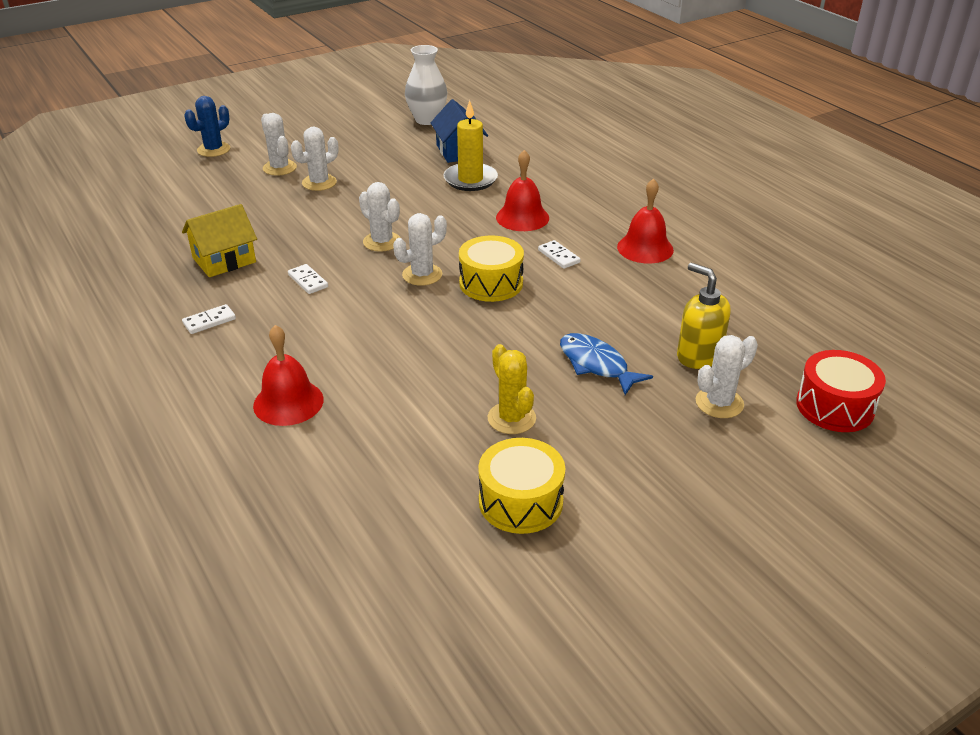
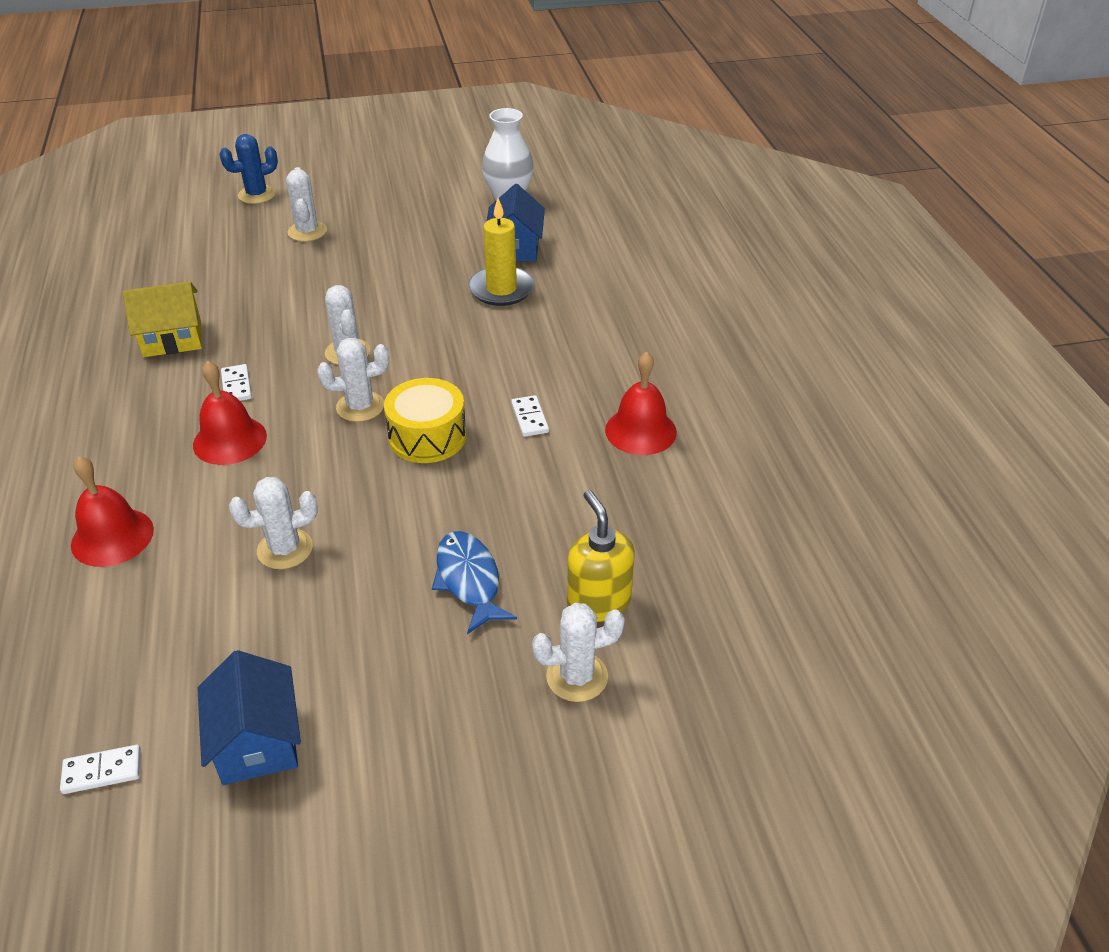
camera: 20 degrees right, 5 degrees up
(209, 321) = (106, 413): white domino -> white domino (102, 771)
(319, 183) = (335, 259): white cactus -> white cactus (285, 549)
(511, 418) = (324, 626): yellow cactus -> none
(520, 501) = (257, 741): yellow drum -> blue house
(522, 217) = (525, 354): red bell -> red bell (230, 440)
(835, 406) = (719, 726): red drum -> none

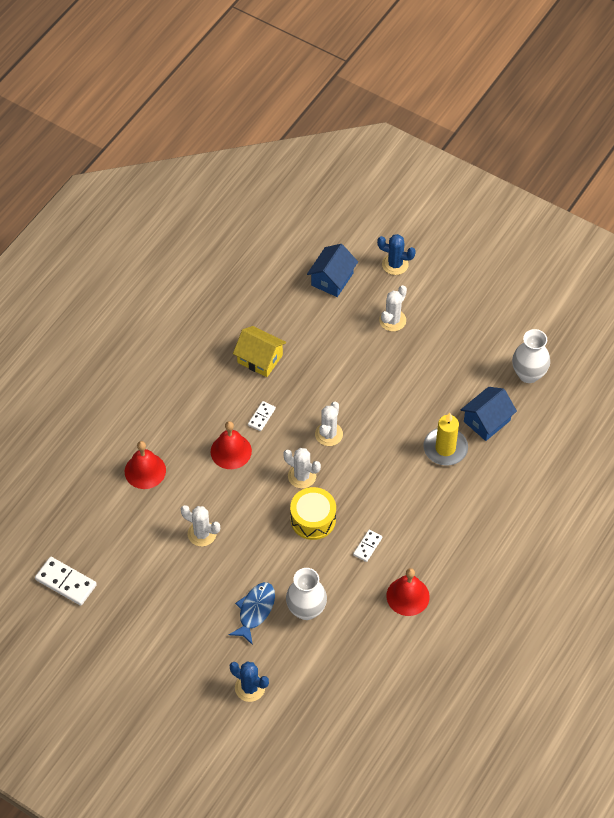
camera: 45 degrees right, 15 degrees up
(102, 771) = (66, 582): white domino -> white domino, size x1.74
(257, 741) = (121, 614): blue house -> blue house (332, 279)
(537, 529) = (306, 610): none -> white vase
(577, 677) = (250, 688): white cactus -> blue cactus
(598, 602) = (292, 664): yellow soap dispenser -> none

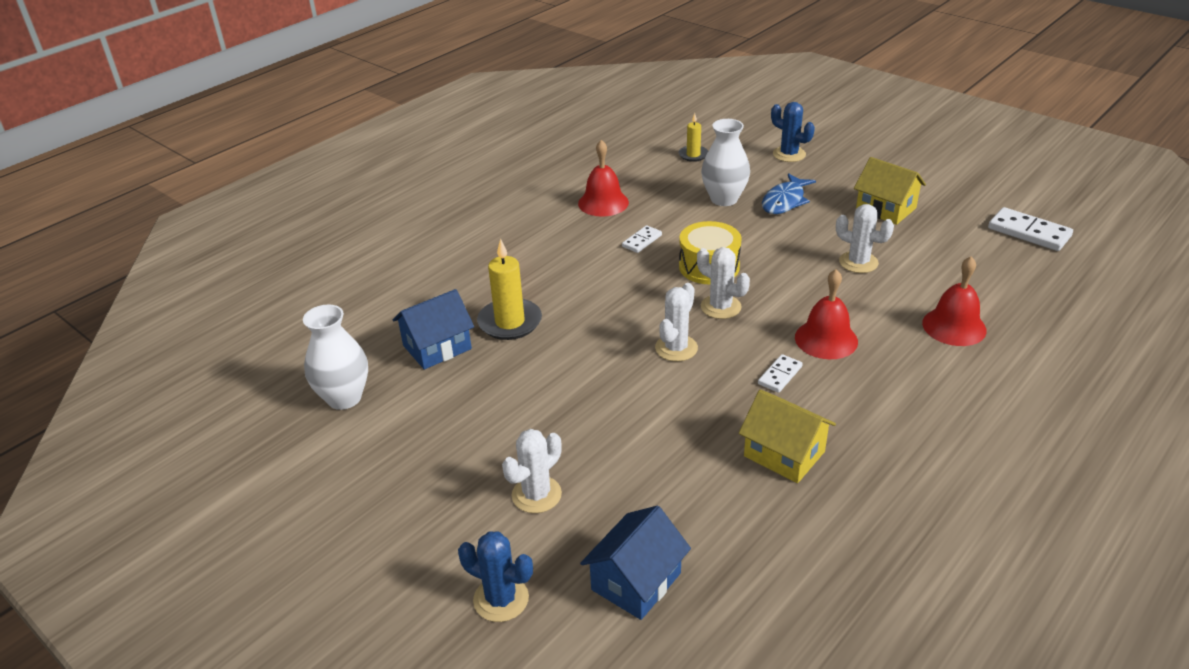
camera: 170 degrees left, 20 degrees down
(172, 606) = (886, 209): none -> yellow house
(338, 680) = (693, 155): none -> yellow candle

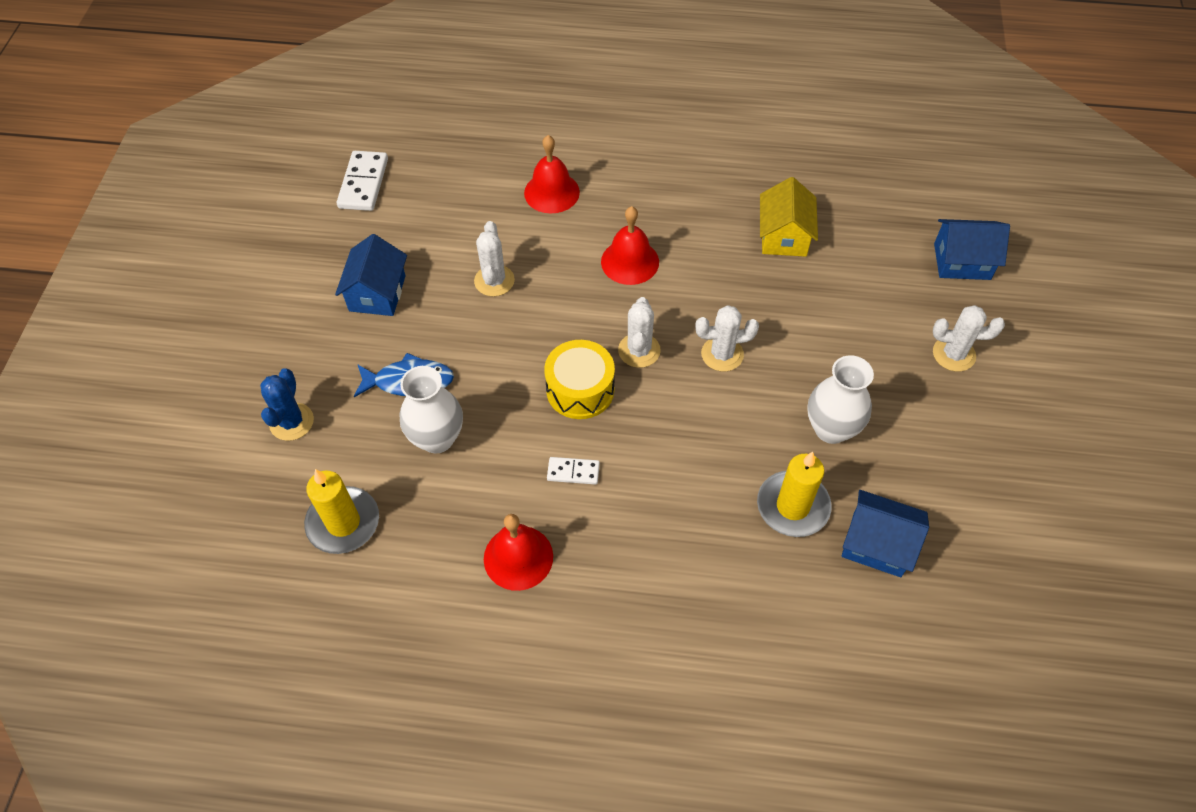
camera: 125 degrees left, 20 degrees up
(344, 398) = (1001, 570): white vase -> white vase (831, 429)
(501, 599) = (1045, 321): blue cactus -> none
(693, 155) = (343, 522): yellow candle -> yellow candle, size x1.71
(779, 375) = (700, 272): white domino -> none
(886, 209) = (377, 293): yellow house -> blue house

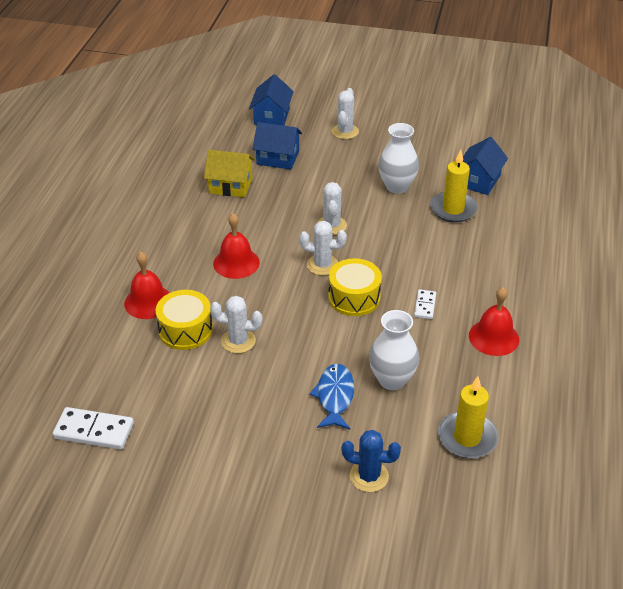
camera: 85 degrees left, 15 degrees down
(377, 293) = (235, 419): blue house -> blue house (277, 158)
(509, 231) = (185, 330): none -> yellow drum

